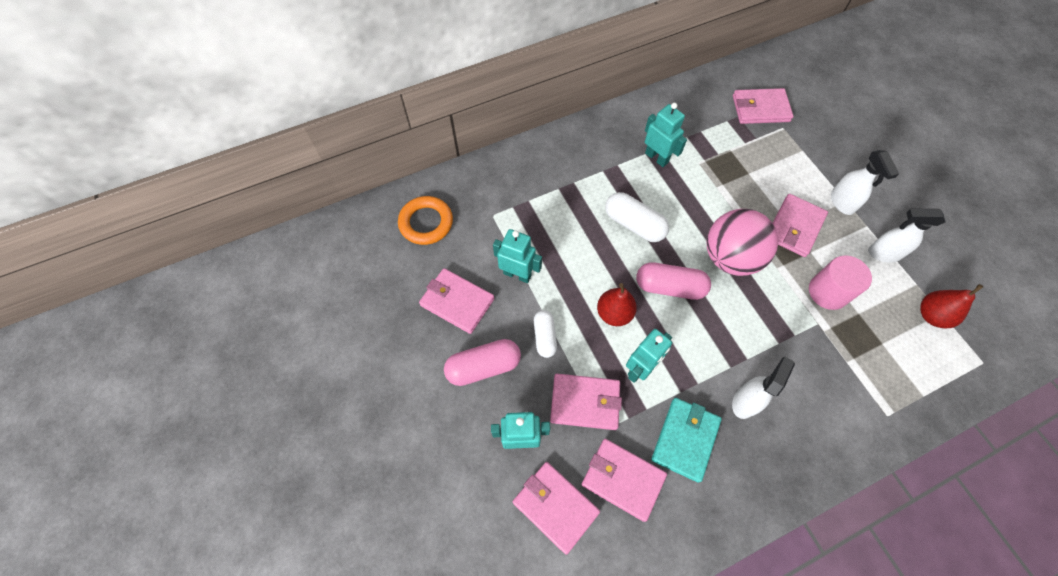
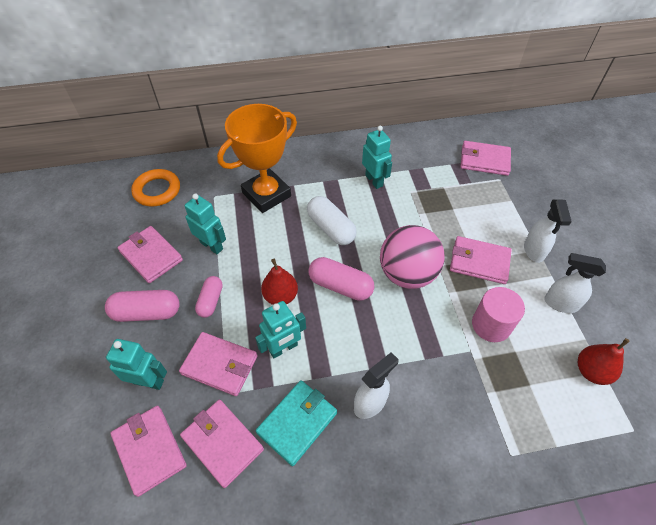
camera: 15 degrees right, 10 degrees down
(545, 337) = (211, 301): white capsule -> pink capsule
(549, 200) = (266, 194): none -> orange trophy
(794, 227) = (479, 262): pink wallet -> pink wallet turned 60 degrees clockwise

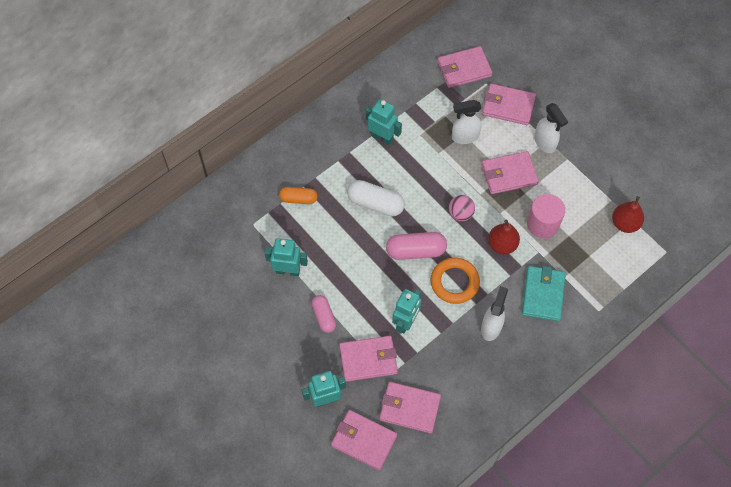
camera: 30 degrees left, 10 degrees up
(147, 312) = (281, 352): pink capsule -> none
(151, 256) = (244, 306): pink wallet -> pink wallet (508, 106)
(157, 190) = (197, 245): orange ring -> orange ring (454, 282)
(266, 194) = (298, 199): orange trophy -> orange capsule
(280, 296) = (375, 284): red pear -> red pear (502, 244)
(297, 422) = (450, 367): turquoise wallet -> turquoise wallet (543, 294)
(407, 274) = (460, 214): pink ball -> pink ball, size x0.49
(560, 303) = (583, 180): white spray bottle -> white spray bottle (464, 137)

